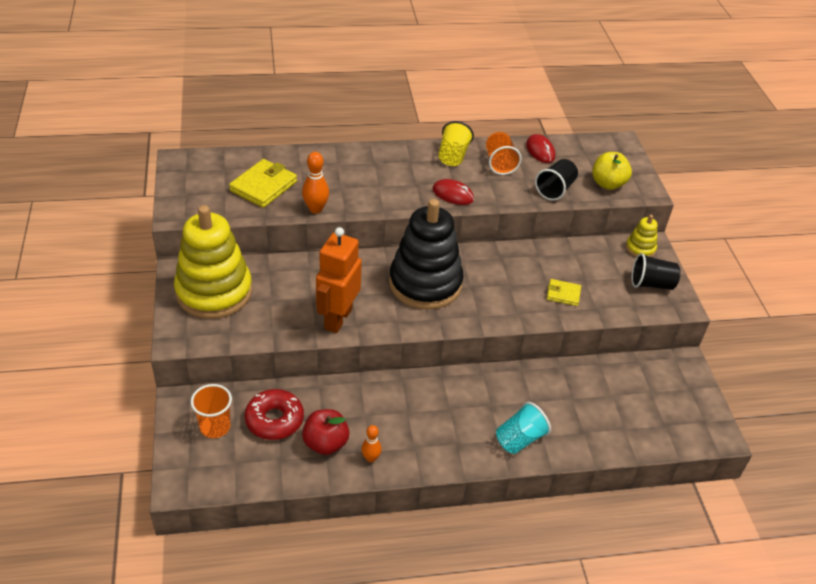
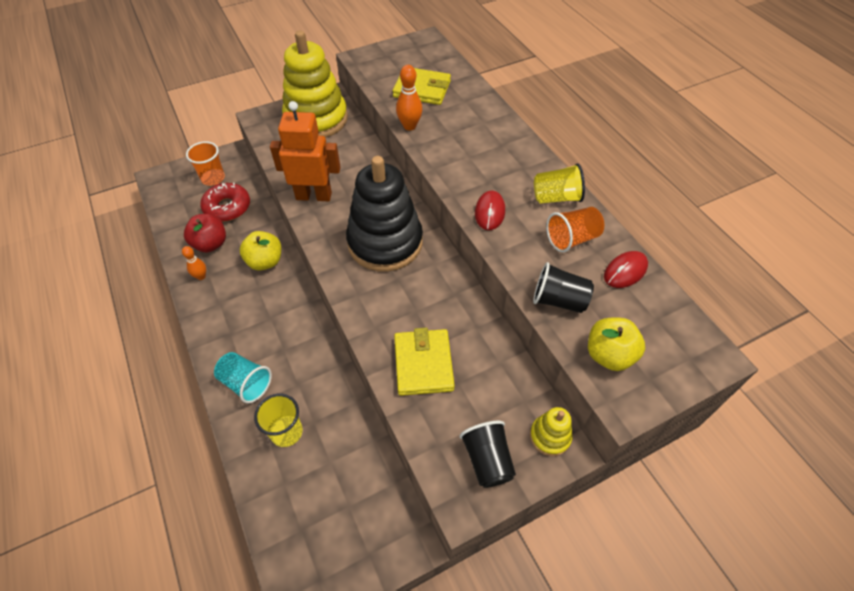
camera: 75 degrees right, 10 degrees up
(374, 400) = (265, 261): none -> yellow apple
(563, 294) = (423, 364): yellow wallet -> yellow wallet, size x1.75
(577, 418) = (286, 432): none -> yellow cup

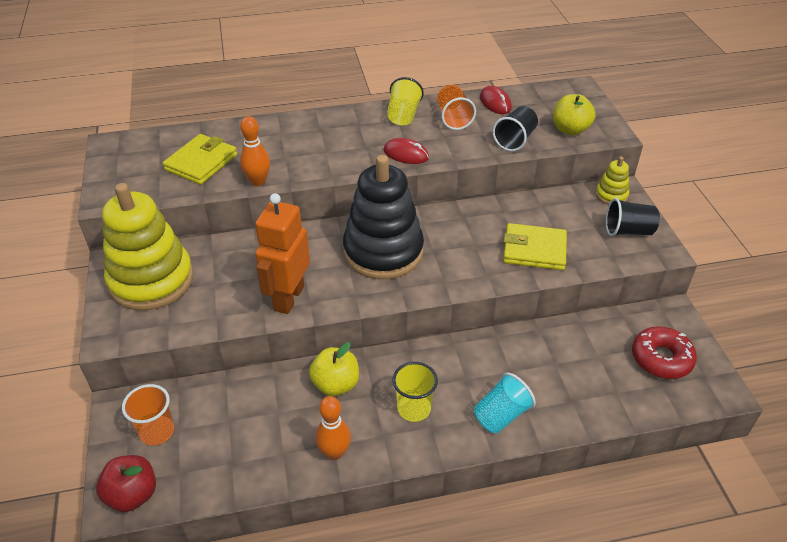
camera: 75 degrees left, 10 degrees down
(201, 276) = (334, 452): orange bowling pin -> orange bowling pin, size x1.53
(210, 244) = (282, 440): red apple -> red apple (132, 495)
(227, 207) = (224, 417): red donut -> red donut (661, 358)
(286, 432) = (563, 385): yellow cup -> yellow cup (414, 408)

